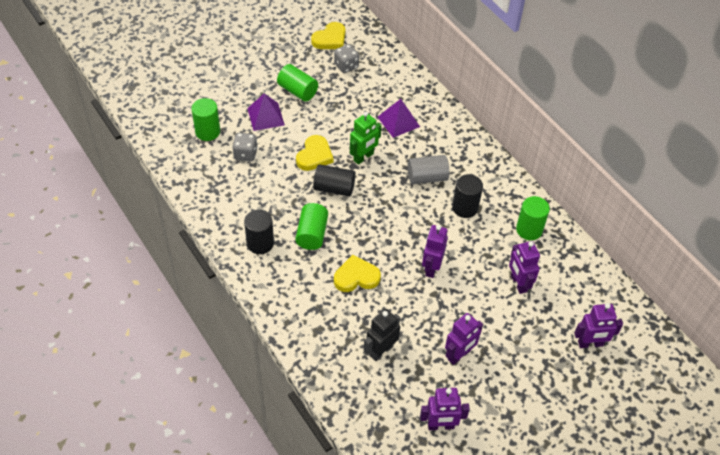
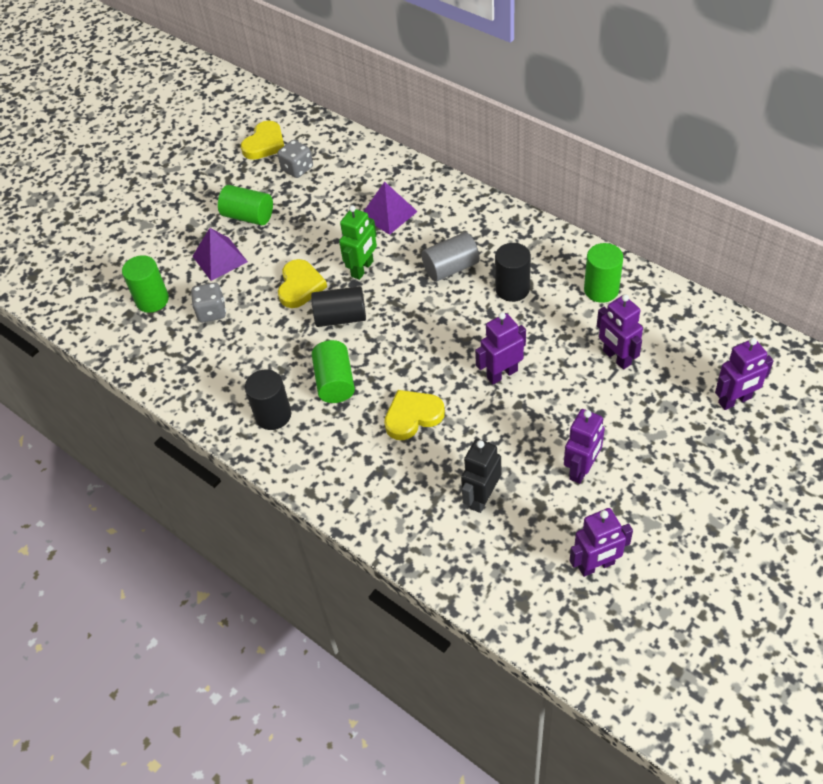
camera: 10 degrees left, 0 degrees up
(431, 267) = (502, 374): purple robot -> purple robot turned 60 degrees clockwise

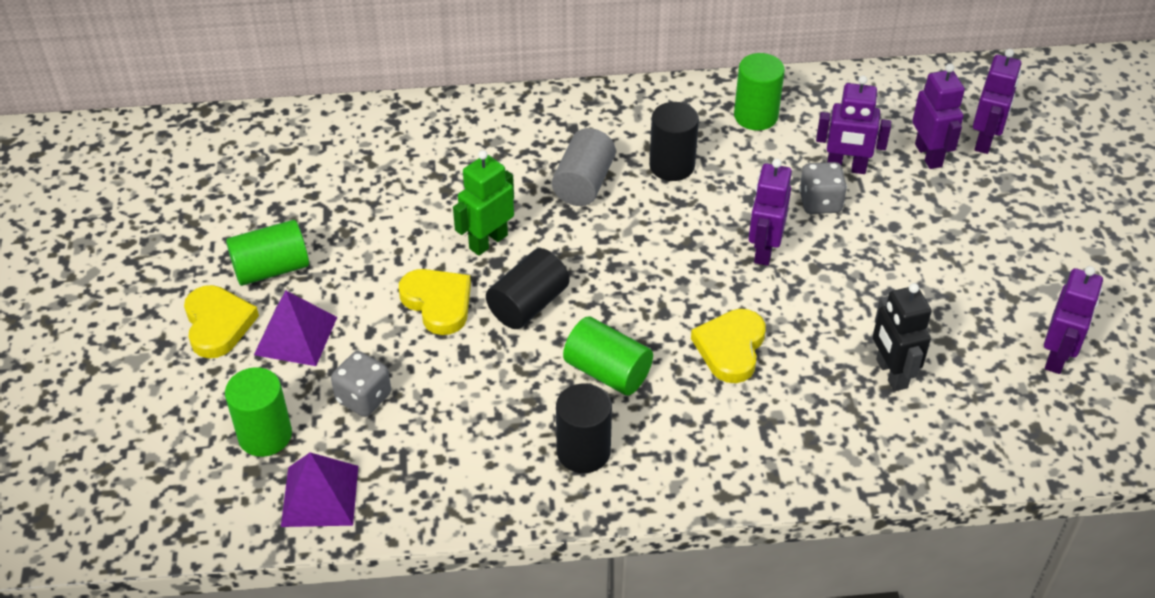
camera: 50 degrees left, 5 degrees down
(265, 144) = (186, 180): yellow heart -> yellow heart (218, 324)
(297, 169) = (267, 184): grey dice -> grey dice (820, 202)
(362, 269) = (488, 241): green robot -> green robot turned 120 degrees counterclockwise
(388, 213) = (443, 169): purple pyramid -> purple pyramid (320, 495)
(582, 469) = (941, 285): purple robot -> purple robot (929, 155)

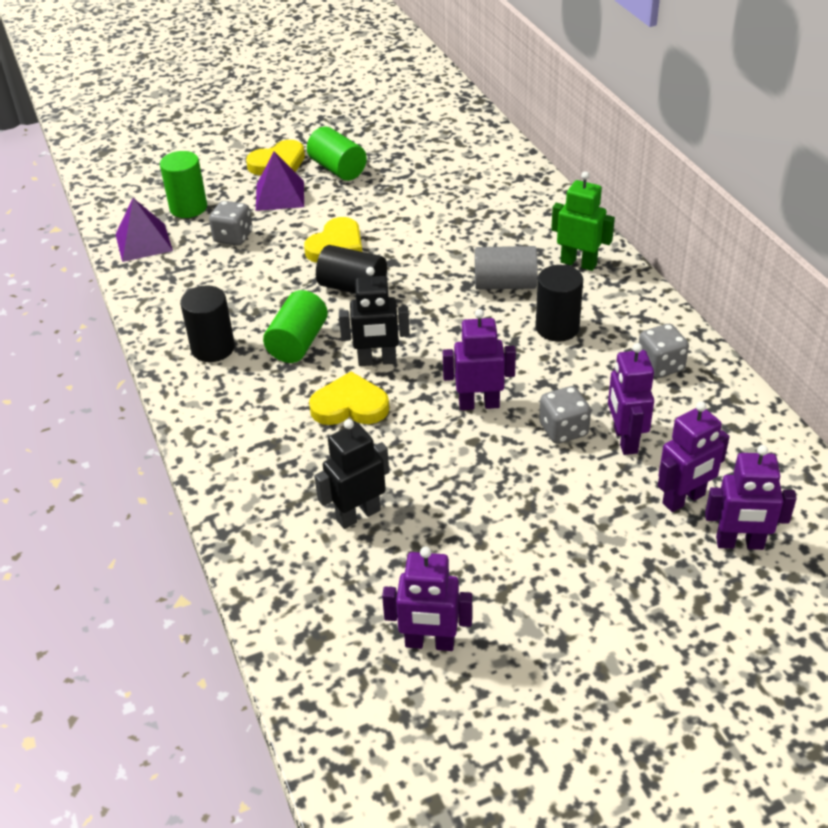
camera: 75 degrees right, 5 degrees down
(488, 241) = (411, 252): green robot -> green robot (578, 263)
(667, 311) = (377, 361): none -> black robot
(755, 116) = (660, 366): green cylinder -> grey dice

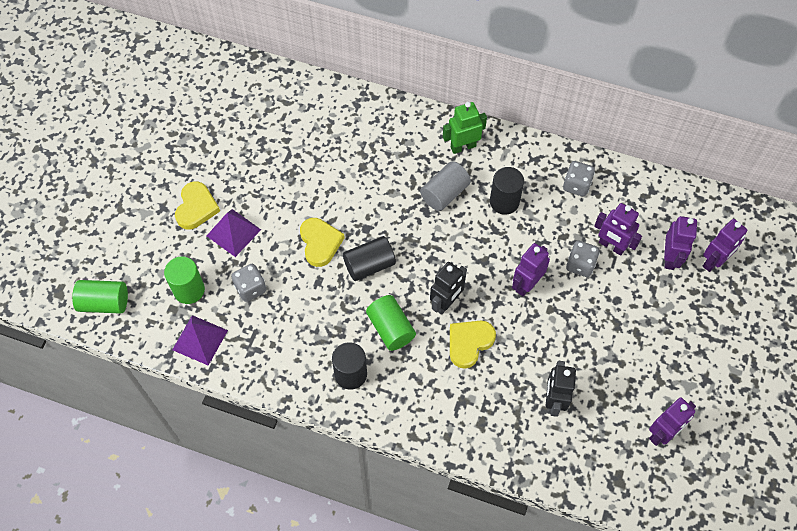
camera: 50 degrees left, 20 degrees up
(337, 169) = (240, 182): green cylinder -> green cylinder (104, 303)

